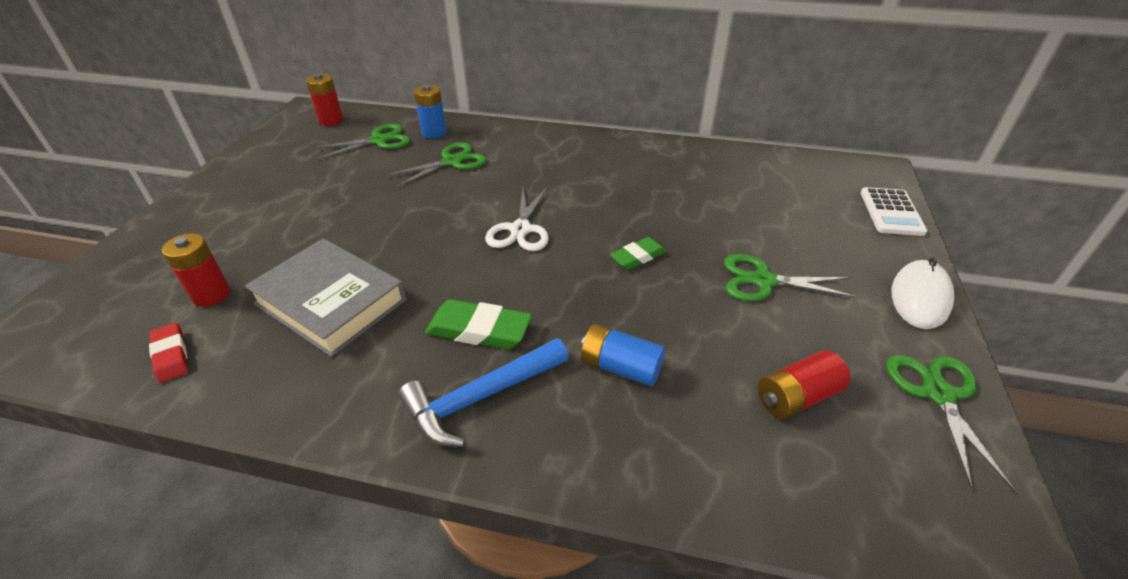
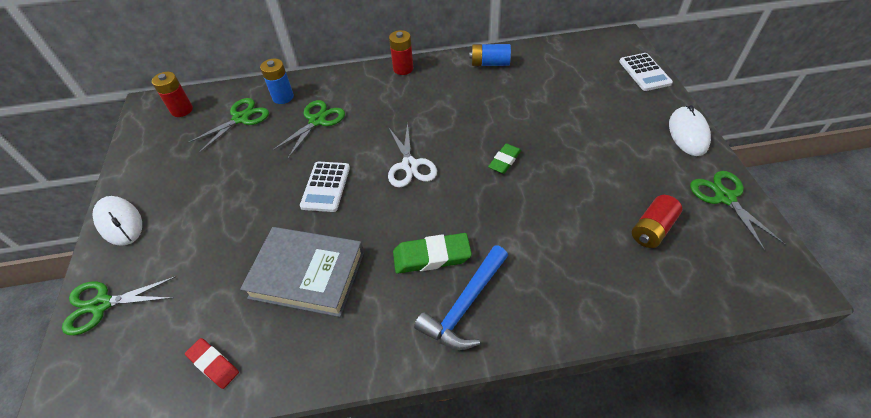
camera: 20 degrees left, 10 degrees up
(199, 197) = (119, 222): none -> white mouse
(211, 295) = (205, 304): red battery -> red battery (403, 69)
(414, 224) = (325, 187): none -> white calculator
(620, 367) = (540, 249): blue battery -> blue battery (490, 63)
(763, 281) = (593, 152): green scissors -> green scissors (102, 304)

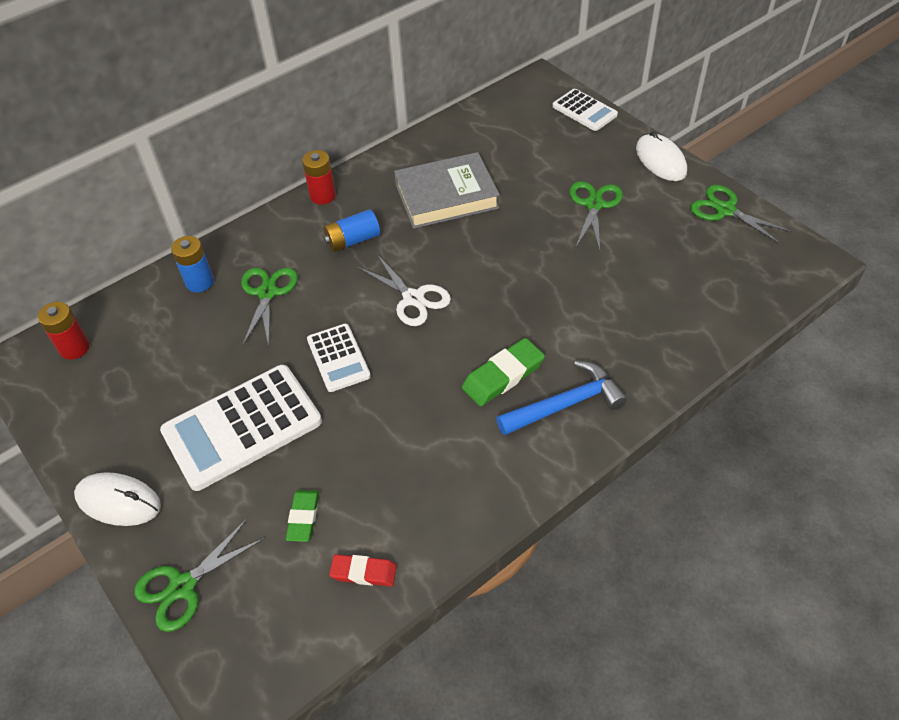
camera: 30 degrees left, 0 degrees up
(228, 207) = (242, 427): none -> white calculator
(241, 118) = (166, 327): green scissors -> green scissors (594, 205)
(307, 274) = (391, 449): grey book -> grey book (446, 196)
(465, 305) = (566, 404): blue hammer -> blue hammer turned 120 degrees counterclockwise
(490, 63) = (418, 155): blue battery -> blue battery (353, 240)
(504, 161) = (508, 254): green eraser -> green eraser (303, 517)
(652, 229) = (682, 264): red battery -> none

